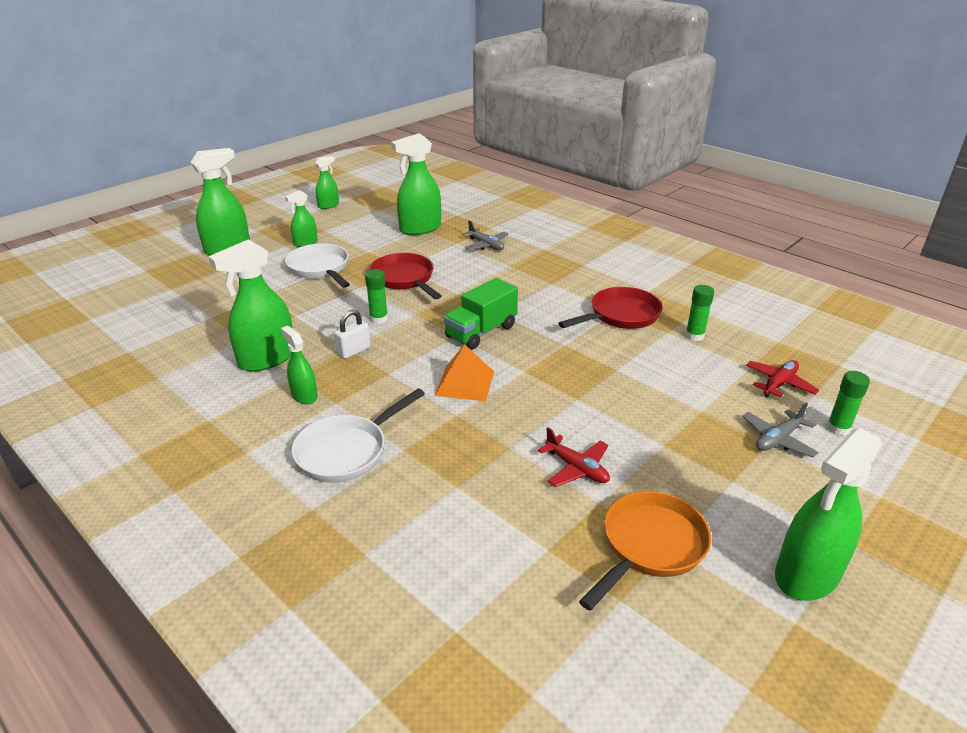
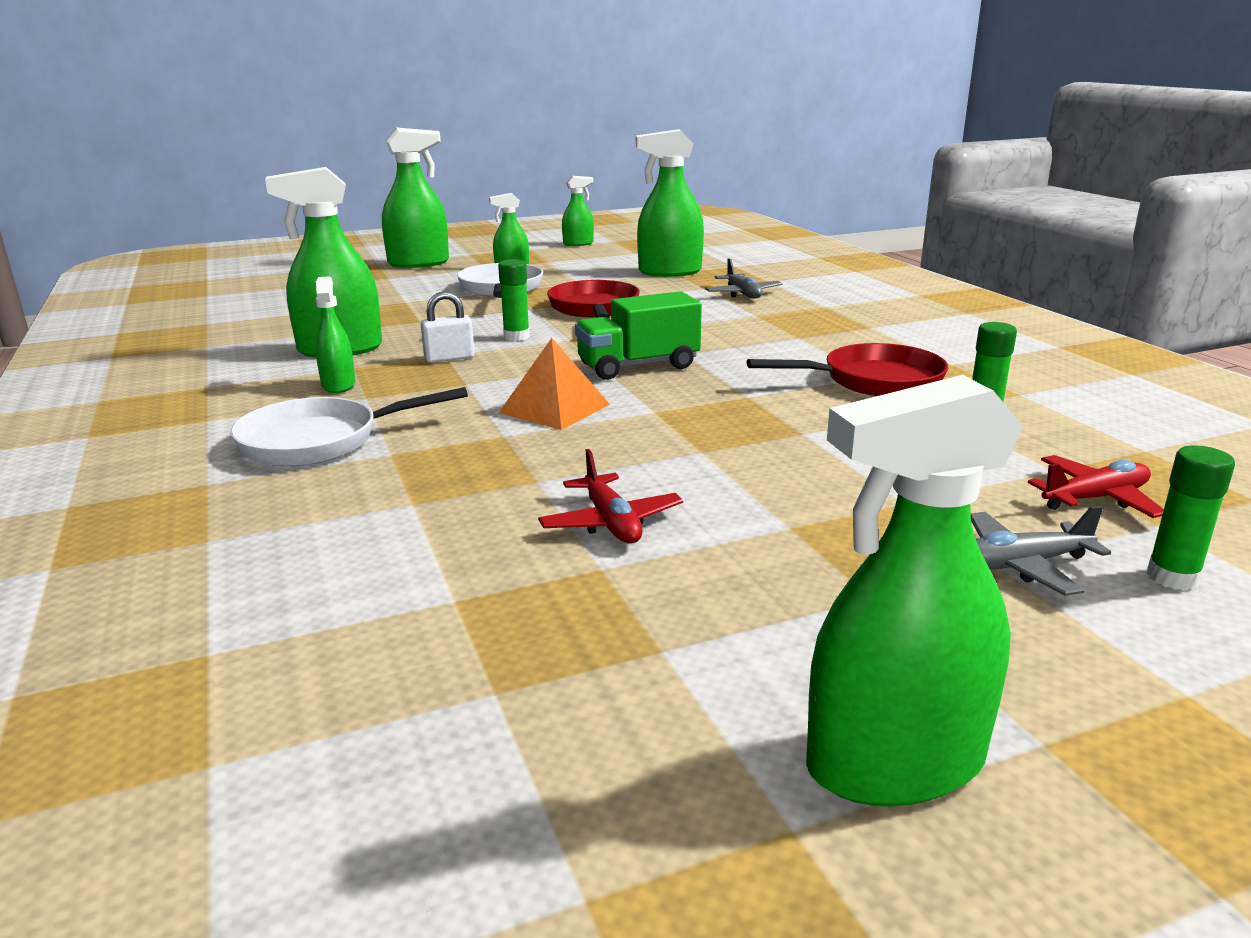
camera: 25 degrees right, 10 degrees down
(650, 546) = (624, 639): orange pan -> none

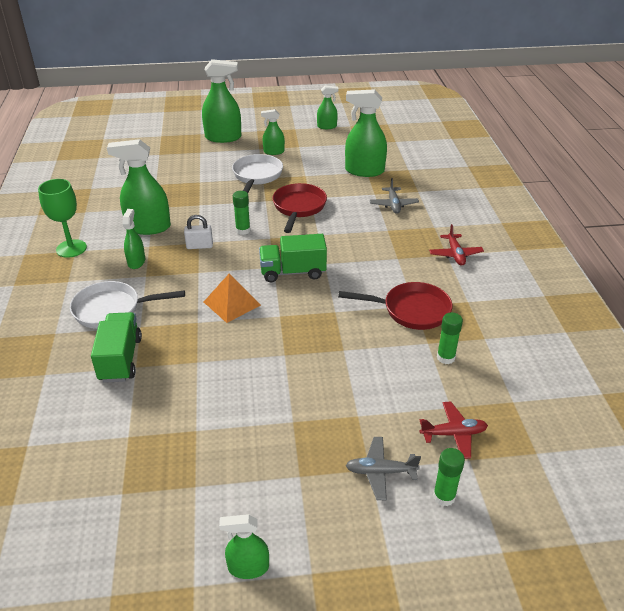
camera: 15 degrees right, 15 degrees up
(197, 384) = (71, 248): none -> green goblet
(373, 498) = (120, 359): none -> green truck
(611, 522) = (215, 400): red plane -> red plane (455, 254)
(894, 763) = (248, 567): green spray bottle -> green spray bottle, size x0.55

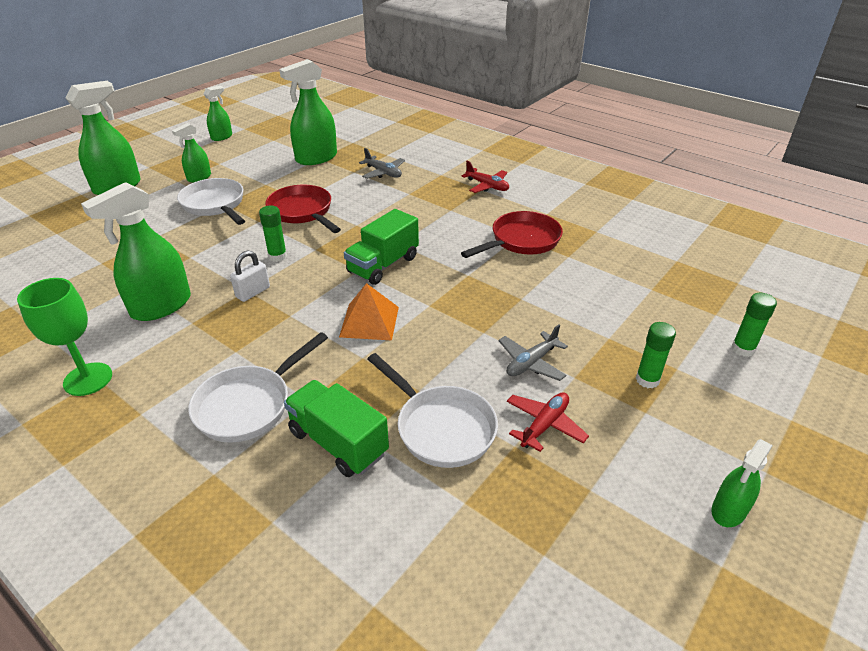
camera: 45 degrees left, 0 degrees up
(136, 262) = (201, 345): green spray bottle -> none
(176, 390) = (441, 428): none -> white pan
(380, 472) = (686, 364): grey plane -> grey plane (531, 363)
(445, 357) = (595, 259): green glue stick -> green glue stick (647, 380)
(453, 434) = (681, 305): red plane -> red plane (544, 425)

